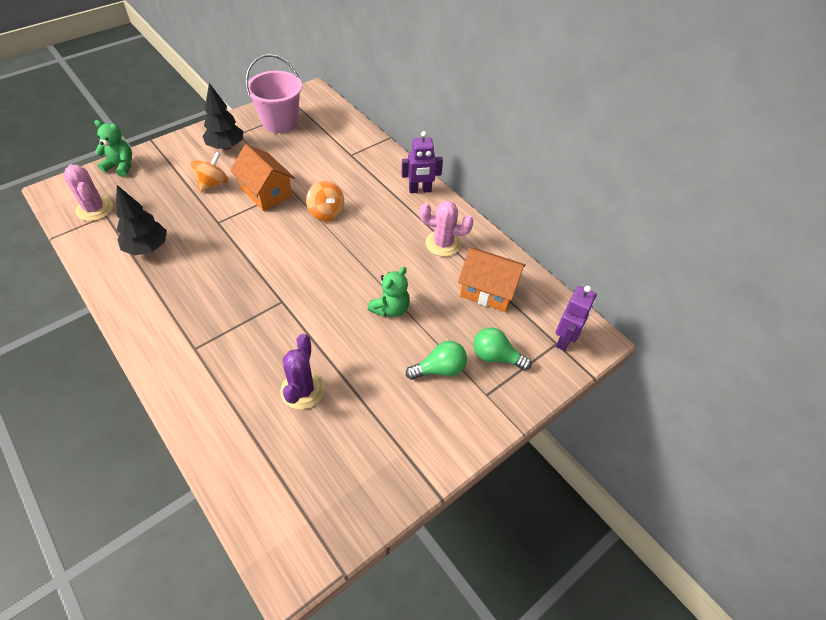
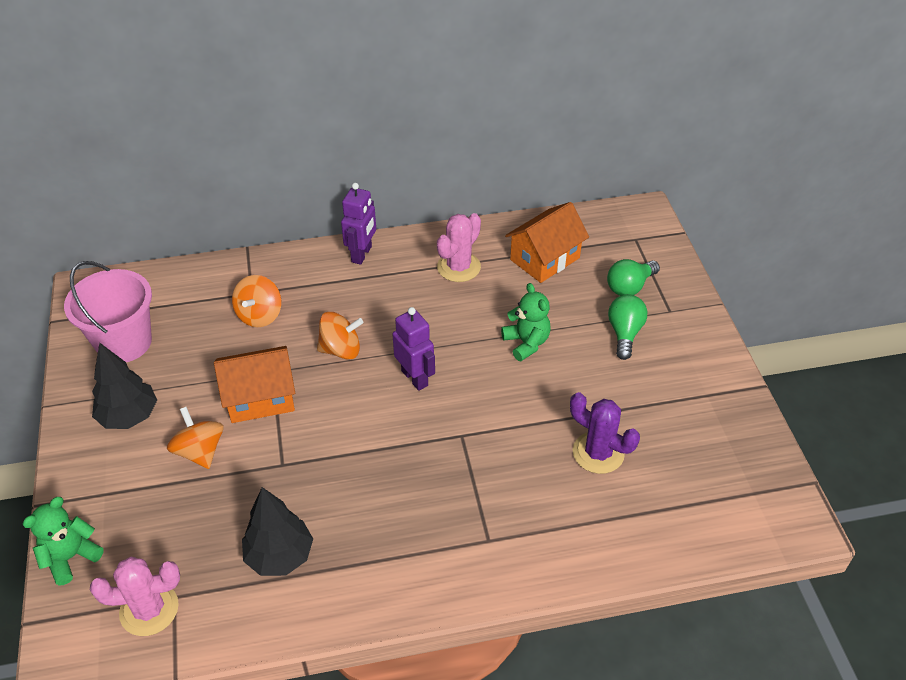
camera: 60 degrees left, 5 degrees down
(334, 165) = (259, 315): none -> orange spinning top
(565, 339) = (634, 232): purple robot -> purple robot (415, 378)

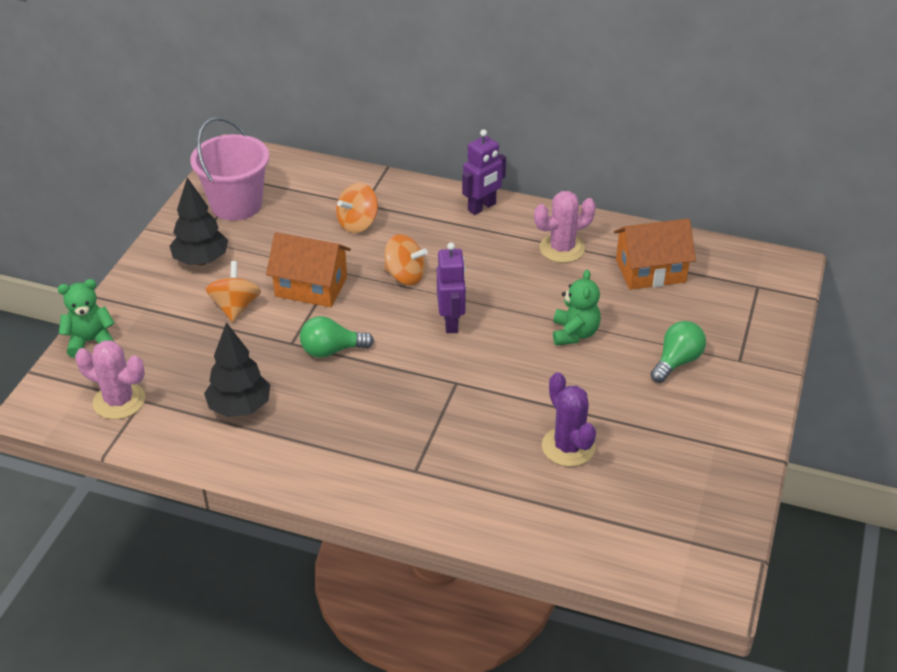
camera: 30 degrees right, 5 degrees down
(629, 287) = (715, 325): green light bulb -> green light bulb (331, 350)

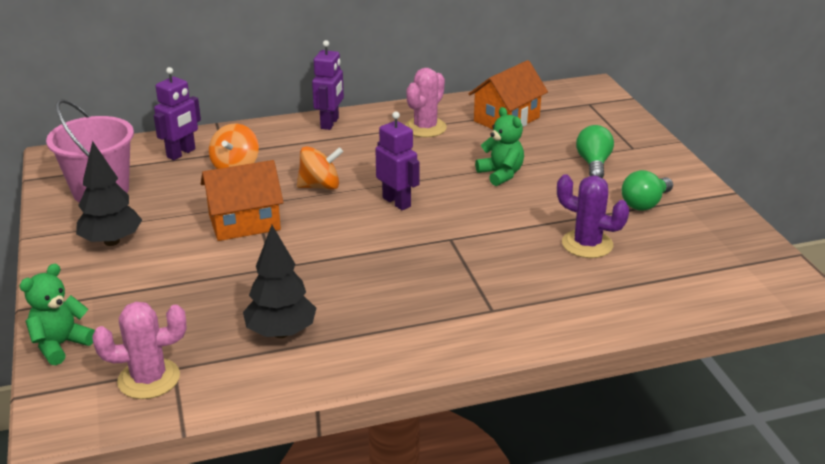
camera: 35 degrees left, 10 degrees down
(235, 307) = (188, 262): orange spinning top -> none
(329, 190) = (181, 153): none -> purple robot
(331, 350) = (317, 258): green light bulb -> green light bulb (645, 204)

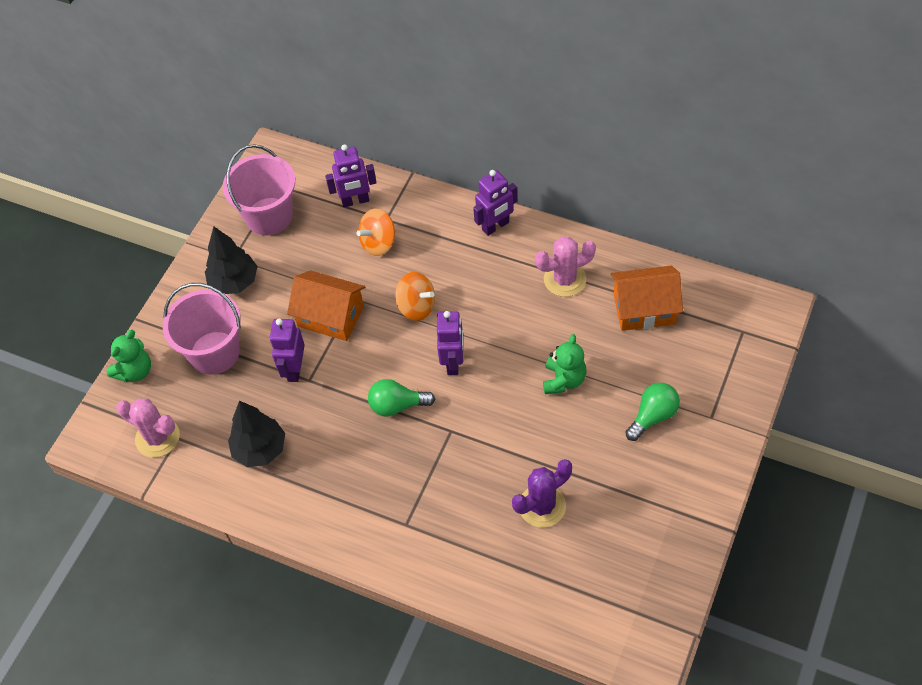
camera: 45 degrees right, 25 degrees up
(61, 345) = (135, 371): green teddy bear -> green teddy bear turned 135 degrees clockwise
(145, 293) = (214, 352): none -> pink bucket
(249, 267) = (294, 369): none -> purple robot
(587, 244) = (542, 506): purple cactus -> purple cactus turned 75 degrees clockwise
(645, 204) = (639, 492): green light bulb -> green light bulb (397, 405)

